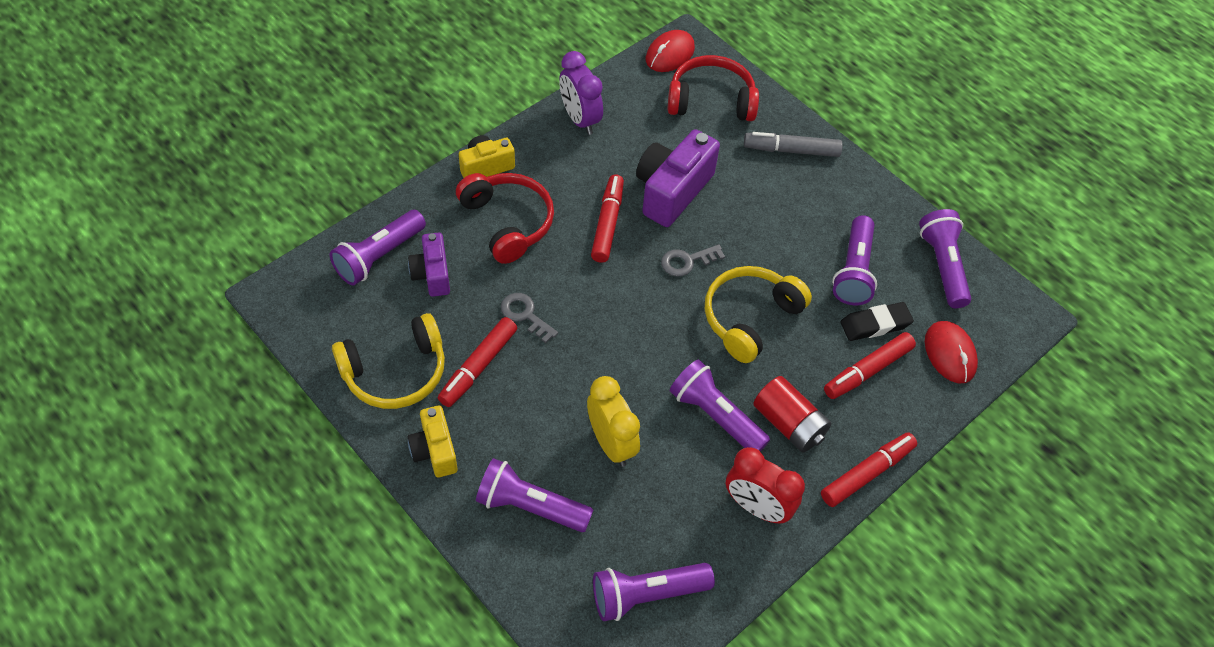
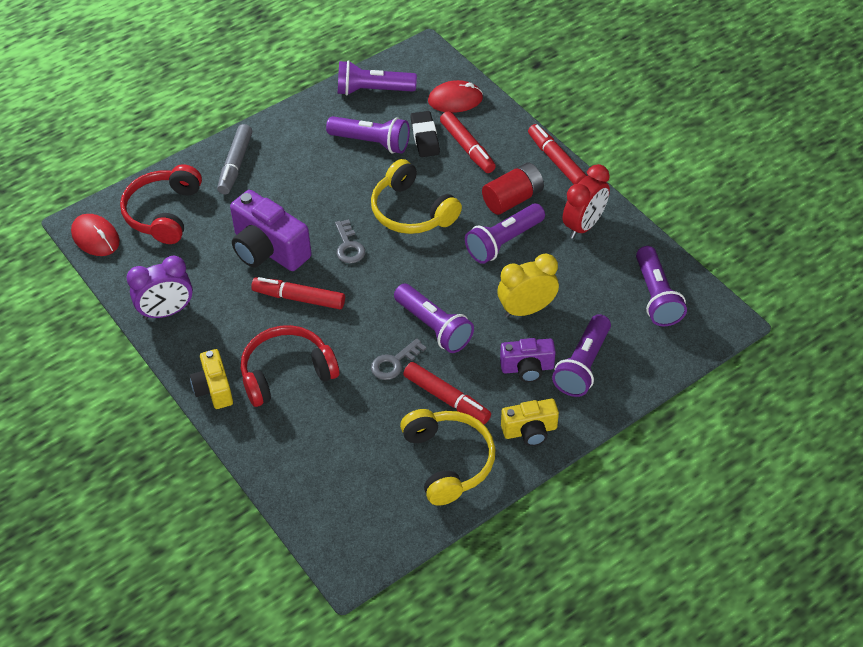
camera: 80 degrees left, 5 degrees down
(379, 256) = (314, 477): purple flashlight -> purple flashlight (434, 327)
(432, 274) = (340, 433): purple camera -> purple camera (527, 368)

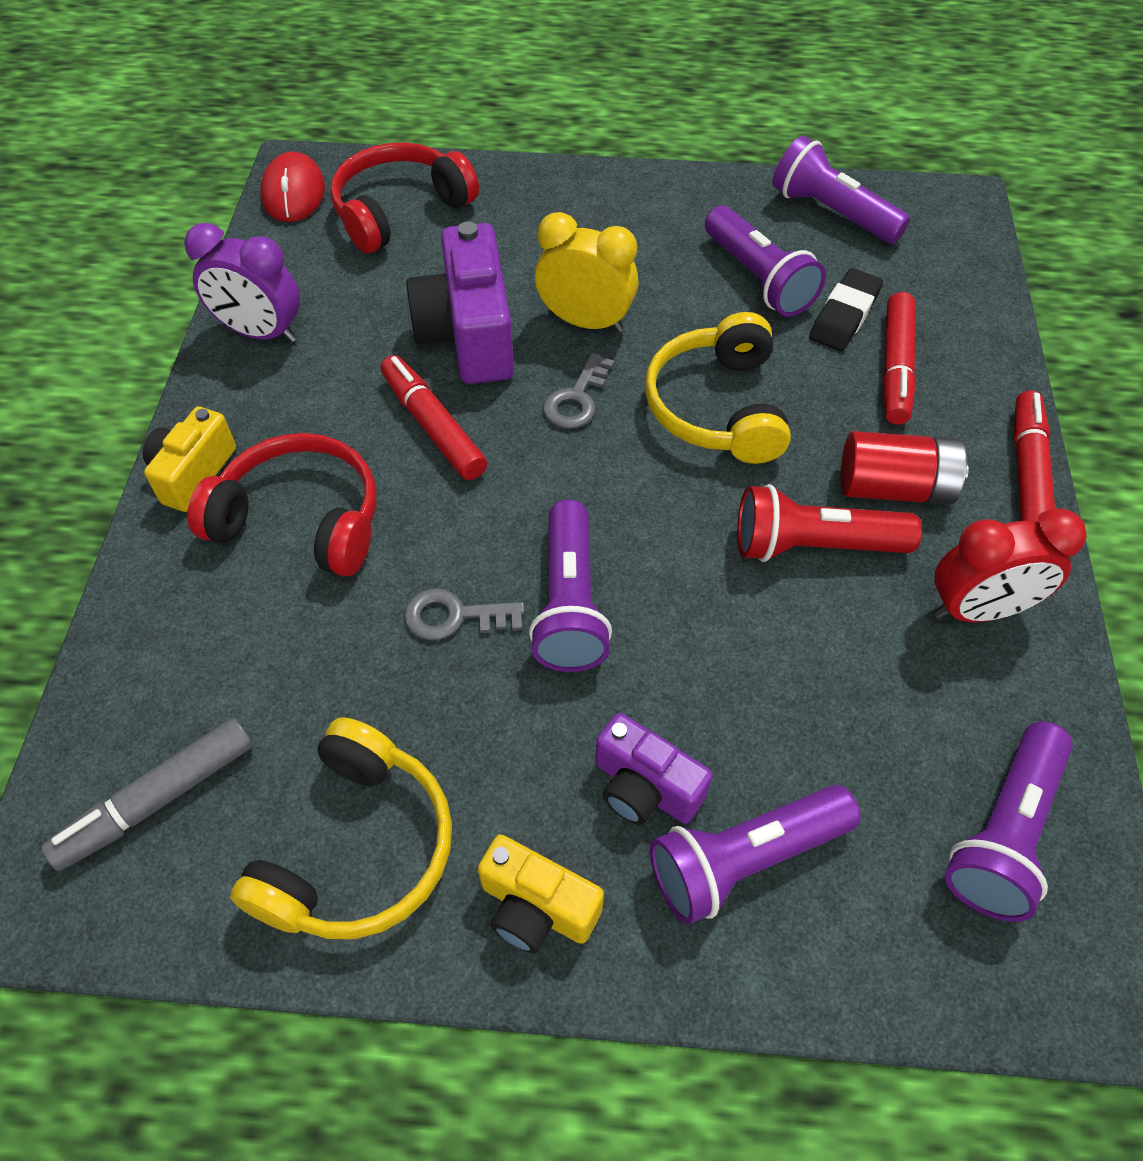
camera: 40 degrees right, 5 degrees up
(235, 164) = (549, 204): grey marker -> grey marker (158, 799)
(446, 398) = (468, 736): red marker -> none
(455, 100) = (943, 290): red mouse -> none
(504, 242) = (814, 546): purple flashlight -> red flashlight
(526, 309) = (743, 683): yellow clock -> yellow clock (585, 322)

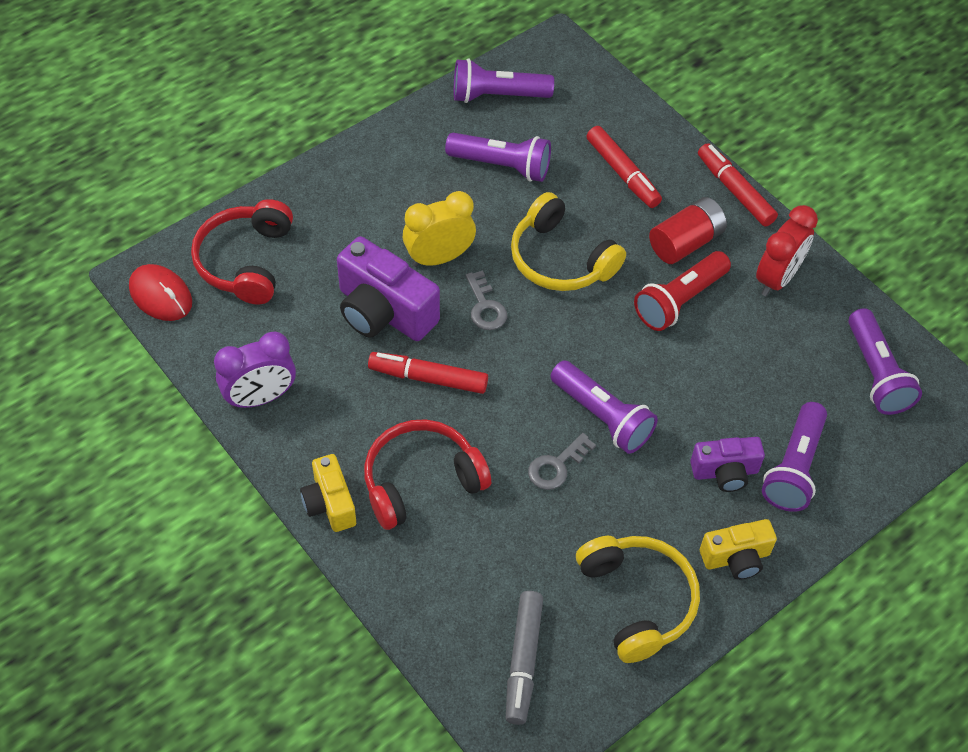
camera: 45 degrees left, 0 degrees up
(844, 316) = (568, 159): black eraser -> none

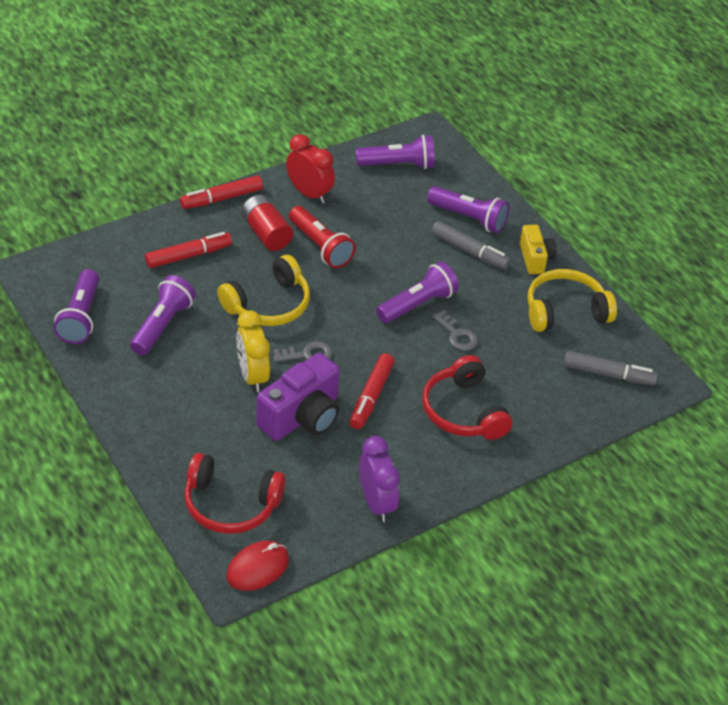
camera: 85 degrees left, 10 degrees down
(329, 503) = (479, 467): yellow camera -> none
(725, 472) = (469, 251): purple camera -> grey marker

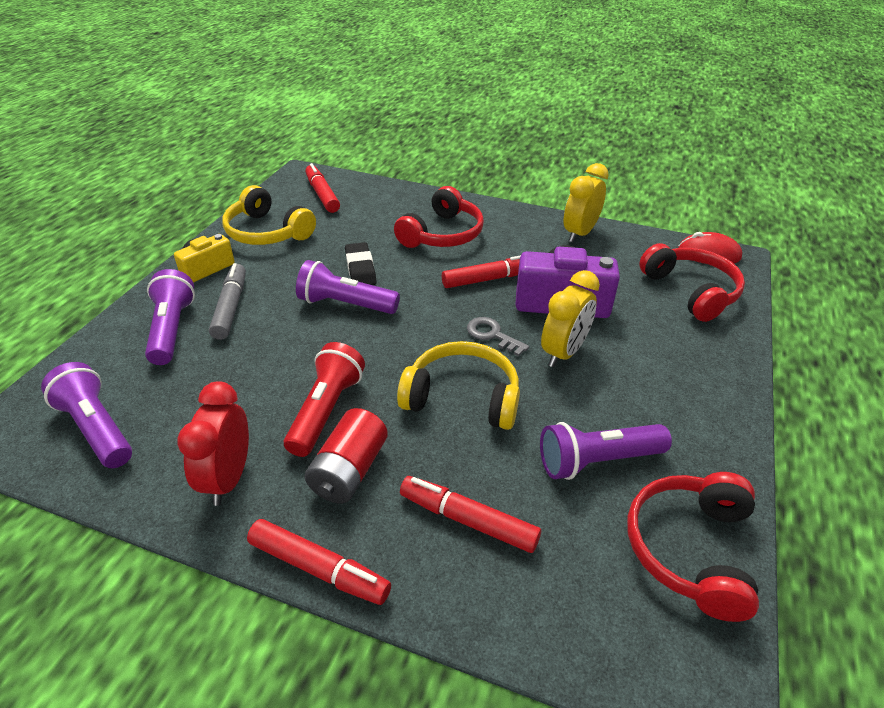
camera: 125 degrees left, 5 degrees down
(81, 317) = (690, 549): purple flashlight -> red headphones
(376, 503) = (579, 233): purple clock -> yellow clock
(457, 335) = (360, 269): grey key -> black eraser
(608, 374) = (322, 195): grey marker -> red marker

